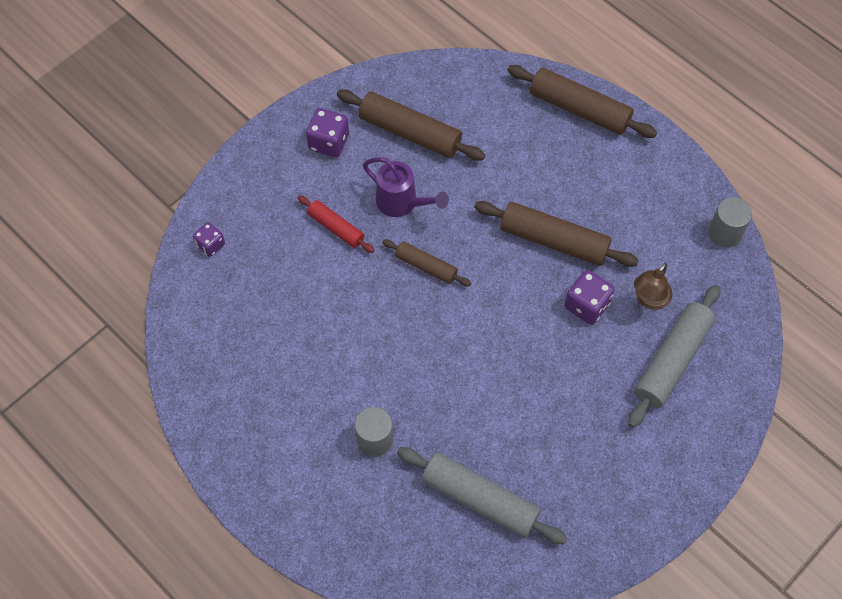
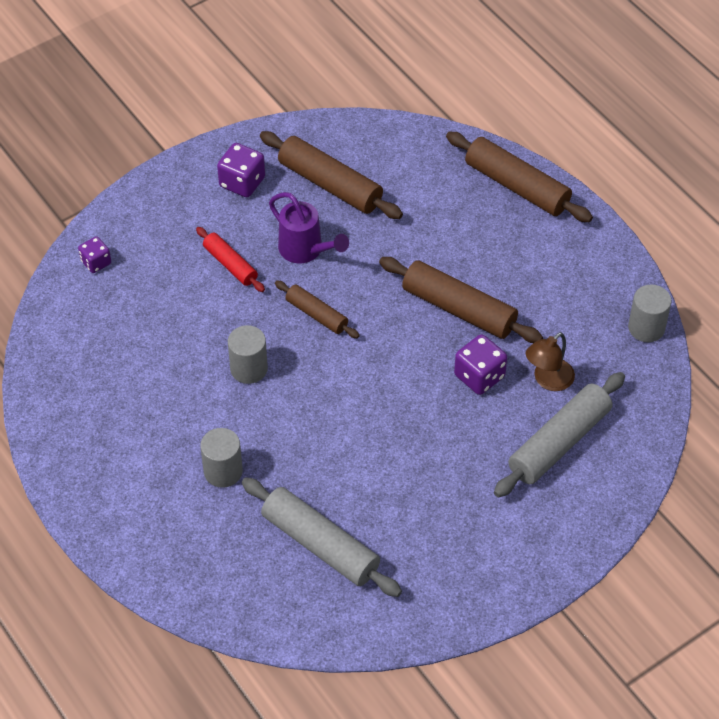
camera: 10 degrees right, 10 degrees down
(376, 331) = (249, 369): none -> grey cylinder

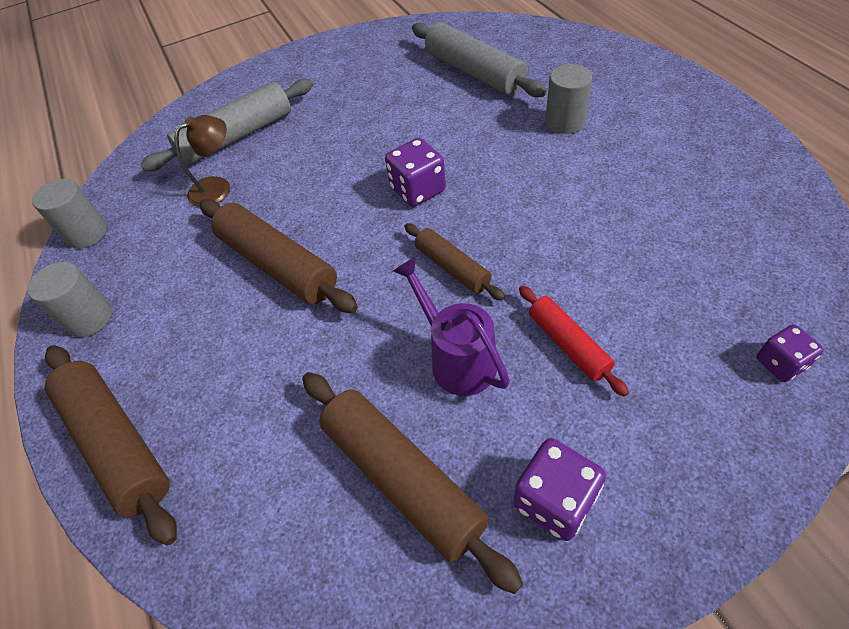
camera: 165 degrees left, 0 degrees up
(249, 369) = (539, 210): grey cylinder -> grey cylinder (89, 318)
(479, 376) = (285, 193): purple dice -> purple dice (418, 190)

